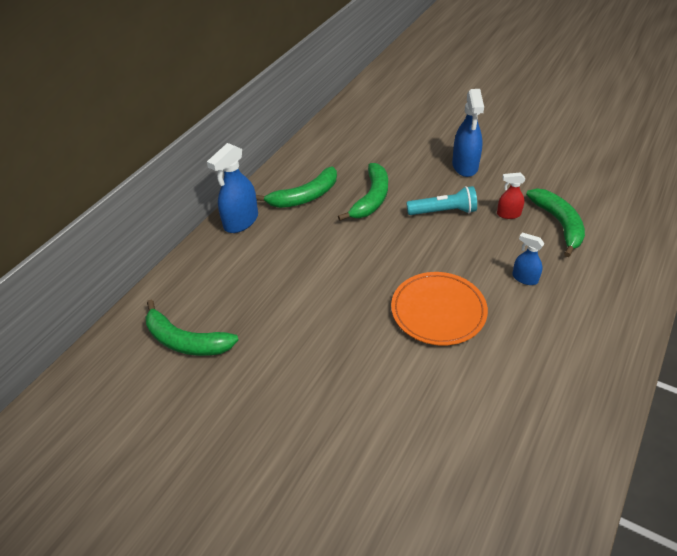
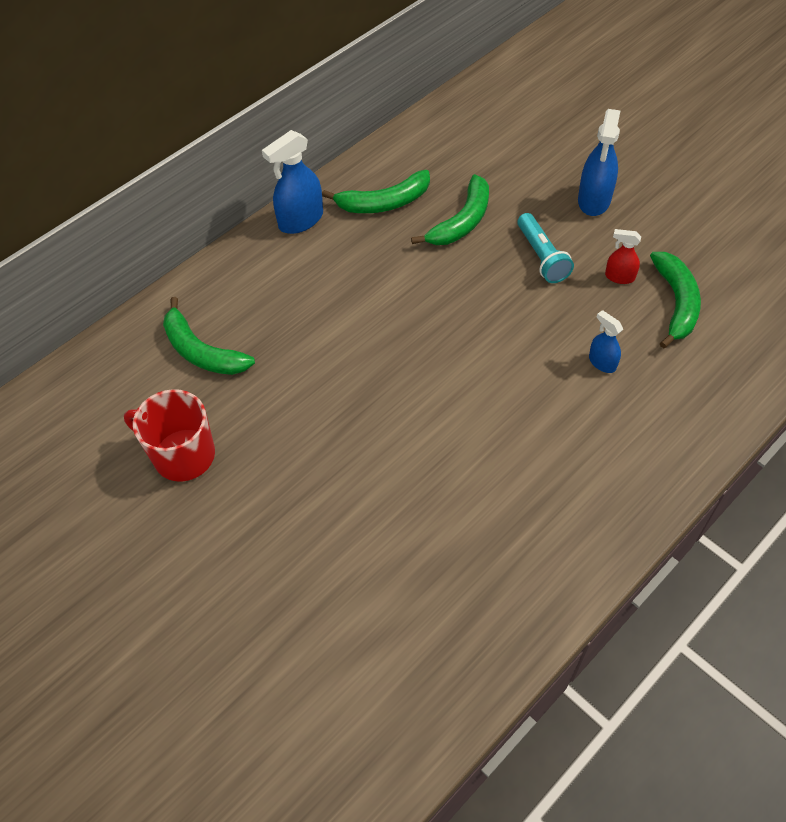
camera: 15 degrees right, 10 degrees up
(193, 436) = (182, 455): none -> red mug
(438, 311) = (485, 379): orange plate -> none
(443, 211) = (541, 257): turquoise flashlight -> turquoise flashlight turned 60 degrees clockwise

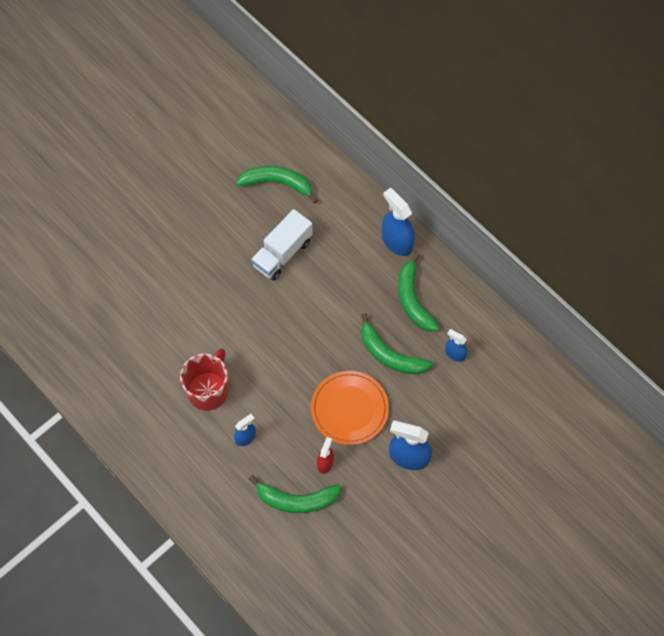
camera: 90 degrees right, 10 degrees up
(182, 455) = (197, 178): red mug -> red mug (208, 390)
(201, 351) = (277, 183): green banana -> green banana turned 60 degrees clockwise
(317, 339) = (282, 253): none -> white truck
(454, 164) = (455, 354): none -> blue spray bottle
(541, 257) = (349, 409): turquoise flashlight -> orange plate

